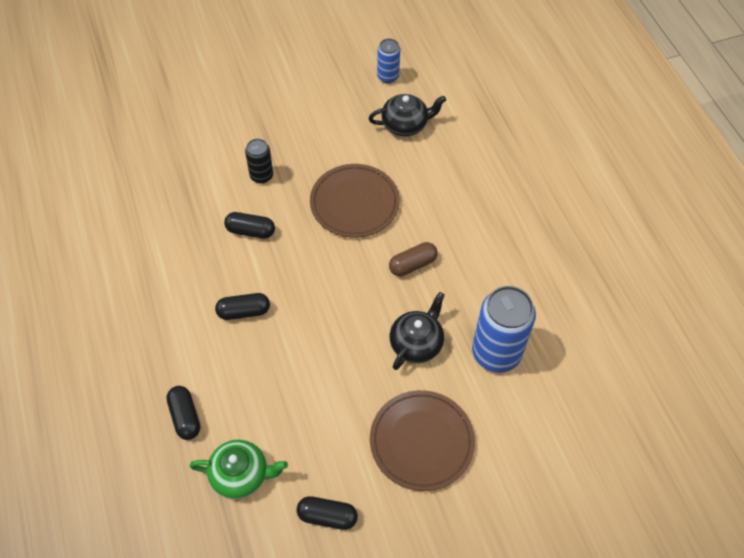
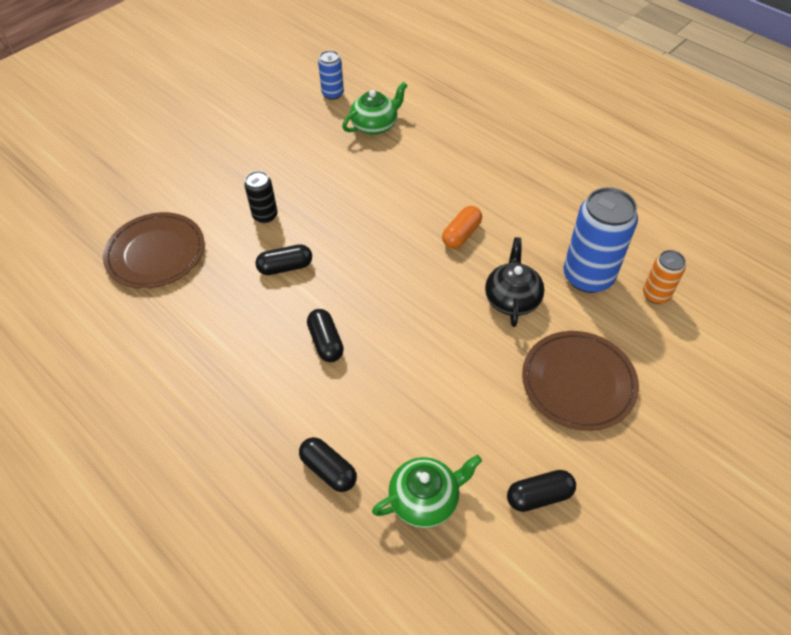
camera: 25 degrees left, 5 degrees down
(244, 311) = (326, 342): black capsule -> black capsule turned 75 degrees counterclockwise
(354, 203) = (372, 205): brown plate -> brown plate (156, 253)
(405, 125) = (375, 125): black teapot -> green teapot
(412, 265) = (461, 234): brown capsule -> orange capsule
(544, 397) = (655, 295): none -> orange can

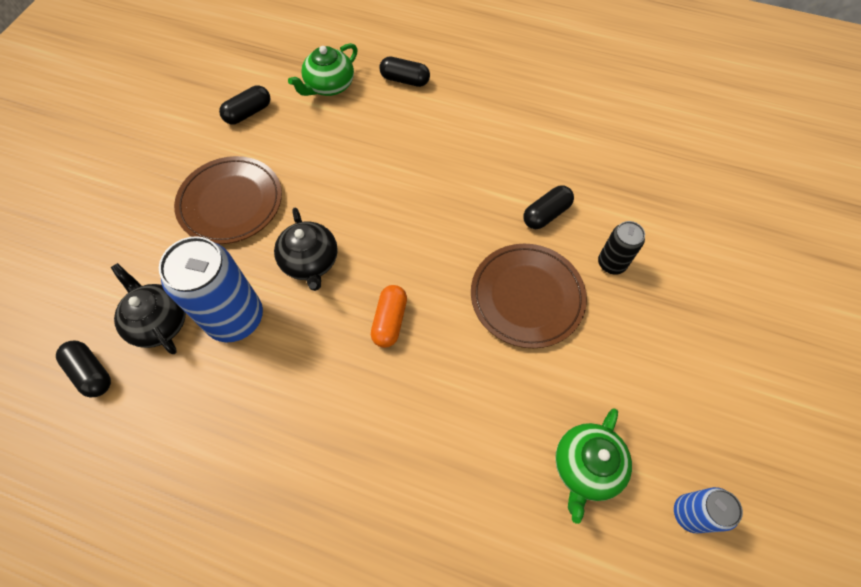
camera: 155 degrees right, 10 degrees up
(156, 253) = (675, 183): brown plate -> brown plate (527, 297)
(326, 342) = (462, 161): black capsule -> black capsule (91, 373)
(655, 295) = (159, 322): orange can -> black teapot

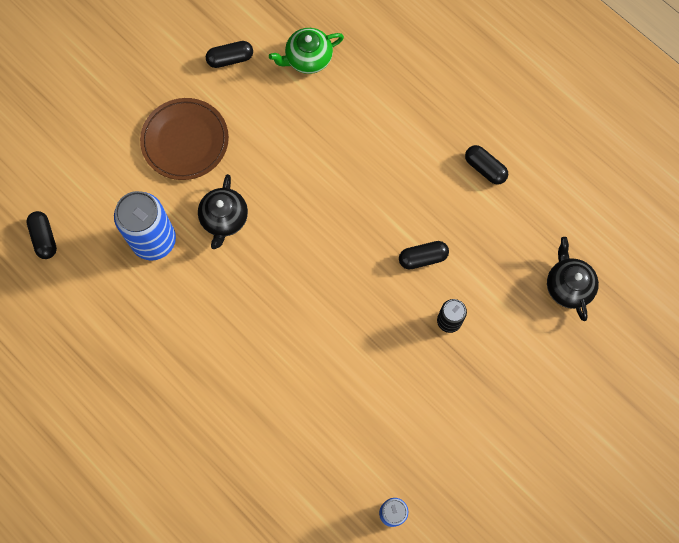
camera: 25 degrees right, 10 degrees up
(159, 322) = (100, 219): black teapot -> black teapot (568, 286)
(390, 321) = (260, 292): orange capsule -> none
(405, 80) = (374, 79): black capsule -> black capsule (485, 168)
(527, 297) = (369, 318): brown plate -> none
(586, 467) = (341, 453): green teapot -> none

